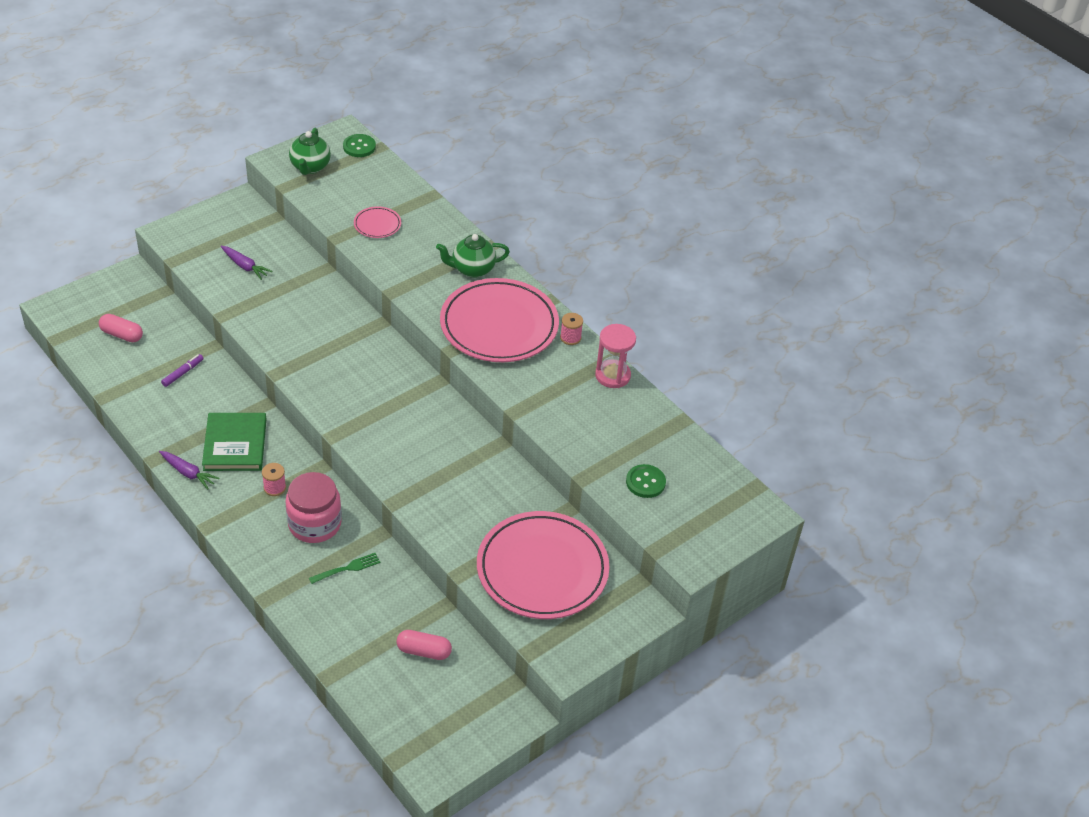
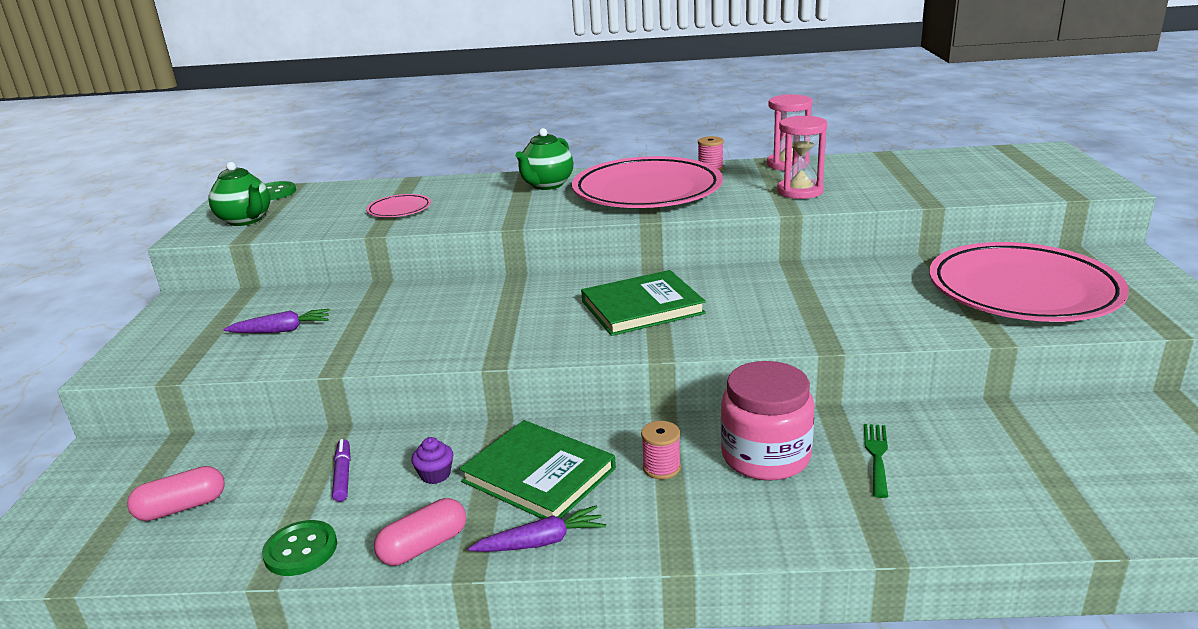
camera: 45 degrees left, 20 degrees down
(207, 406) = (435, 475): none -> purple cupcake
(384, 401) = (642, 307): none -> green book
(424, 651) = (1083, 443): pink capsule -> pink capsule (424, 546)
(557, 403) = (800, 191): none -> pink hourglass
(645, 482) = (961, 181): green button -> green button (301, 550)

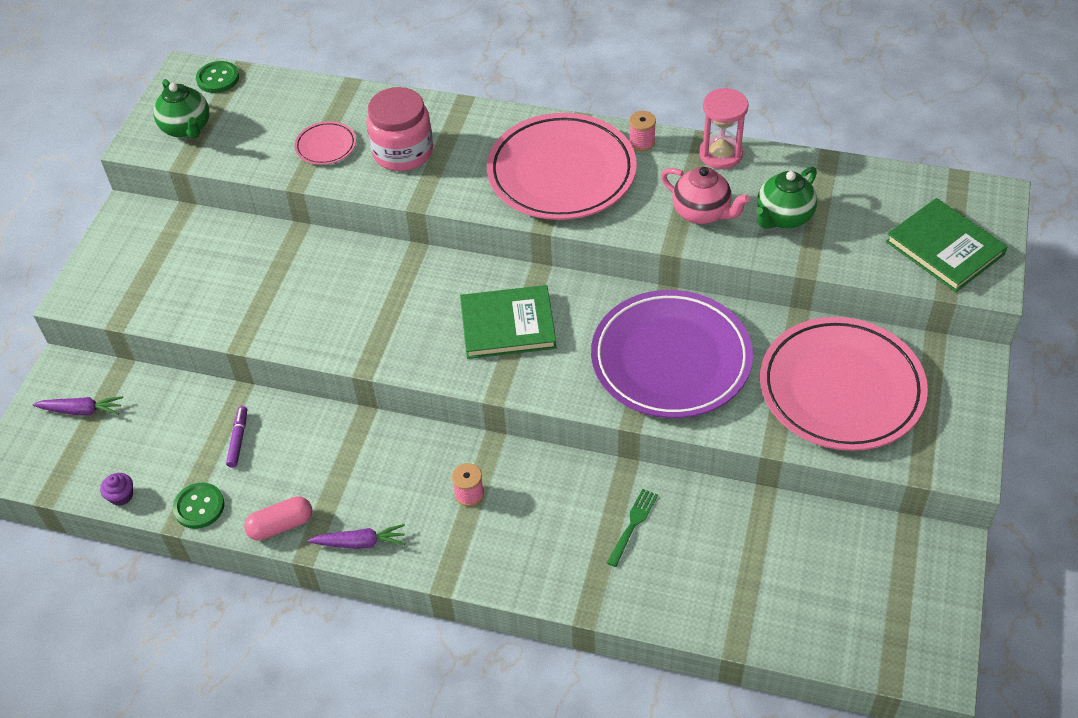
camera: 15 degrees right, 25 degrees up
(182, 507) = (122, 443): pink capsule -> none
(282, 330) = (207, 279): purple carrot -> purple carrot (81, 410)
(435, 475) = (304, 457): purple cupcake -> purple cupcake (121, 496)
(539, 475) = (378, 477): green book -> green book (944, 248)
(546, 185) = (473, 134): green teapot -> green teapot (783, 218)
(765, 456) = (550, 502): pink jar -> pink jar (403, 152)
(800, 191) = (702, 213): pink hourglass -> pink teapot
(832, 301) = (671, 359): none -> purple plate

